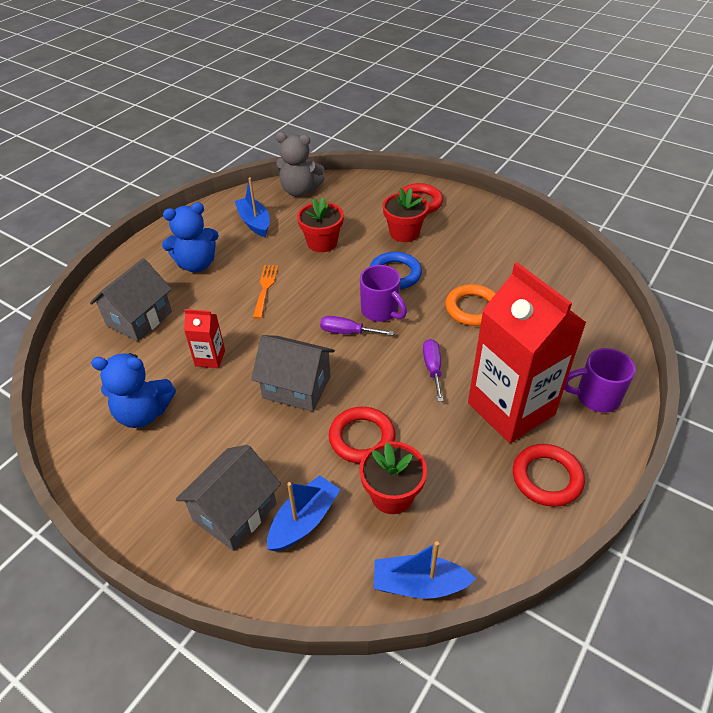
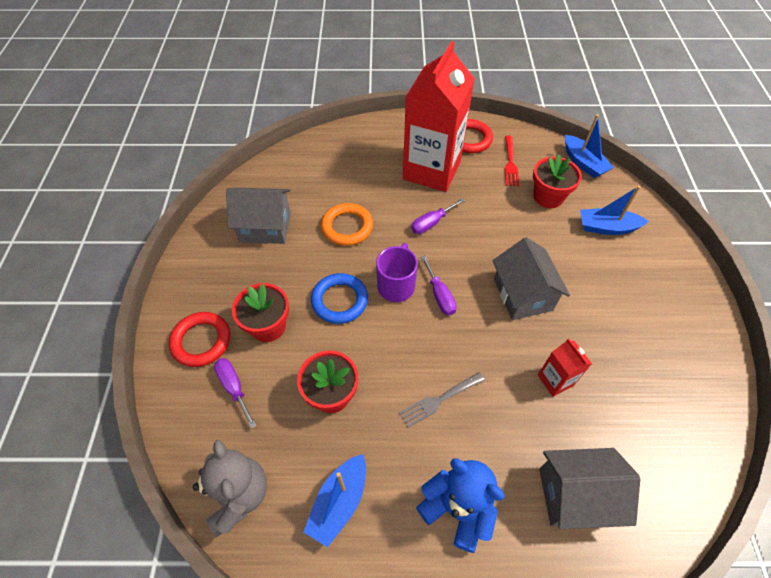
camera: 125 degrees left, 10 degrees up
(143, 413) = (647, 385): blue teddy bear -> none
(235, 512) = (640, 265): grey house -> grey house (265, 227)
(265, 288) = (439, 400): orange fork -> grey fork
(362, 438) = (525, 231): red ring -> none
(369, 206) = (234, 387): none -> purple screwdriver
(474, 494) = (510, 163): none -> red fork
(596, 397) = (387, 137): purple mug -> none

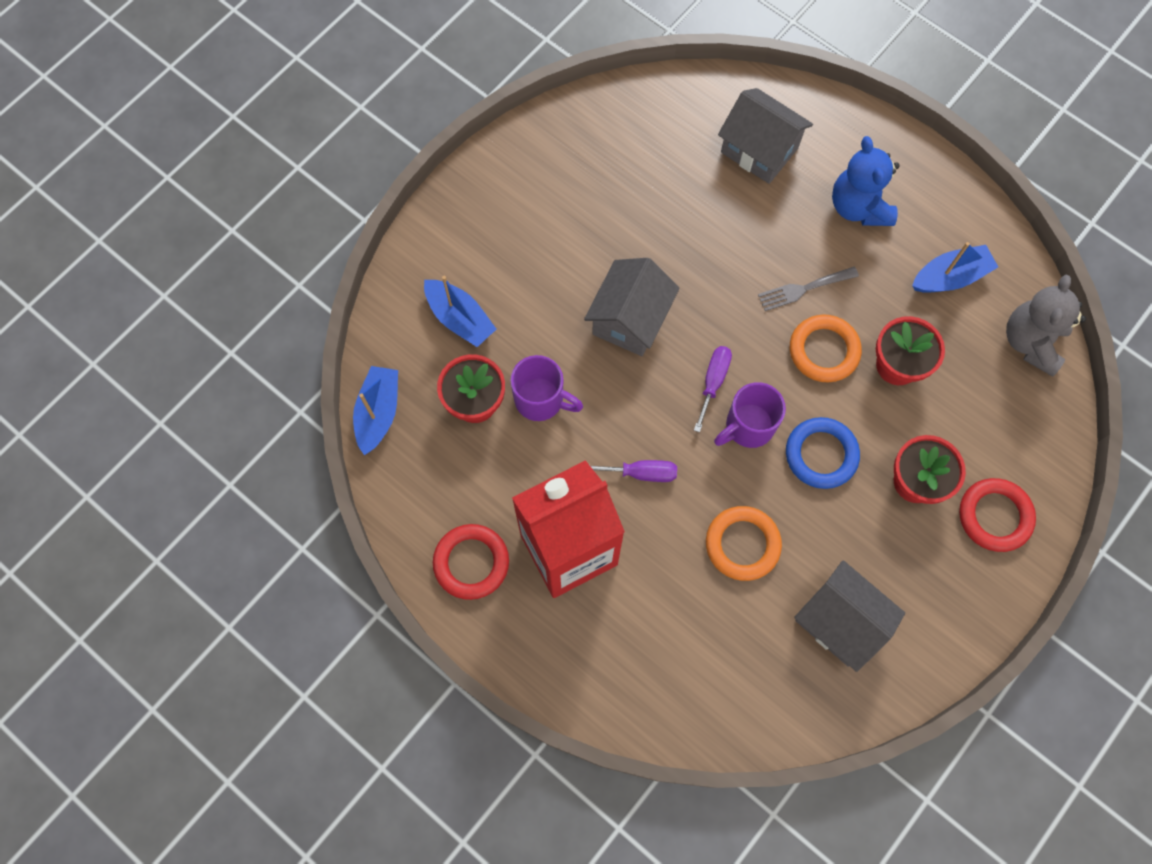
camera: 140 degrees left, 15 degrees up
(234, 387) = (986, 440): purple screwdriver -> none
(389, 366) = (824, 351): none -> orange ring
(439, 400) = (803, 289): grey fork -> grey fork turned 150 degrees clockwise
(510, 163) = (463, 482): red fork -> none
(519, 220) = (541, 400): none -> purple mug
(555, 380) = (685, 229): red carton -> none

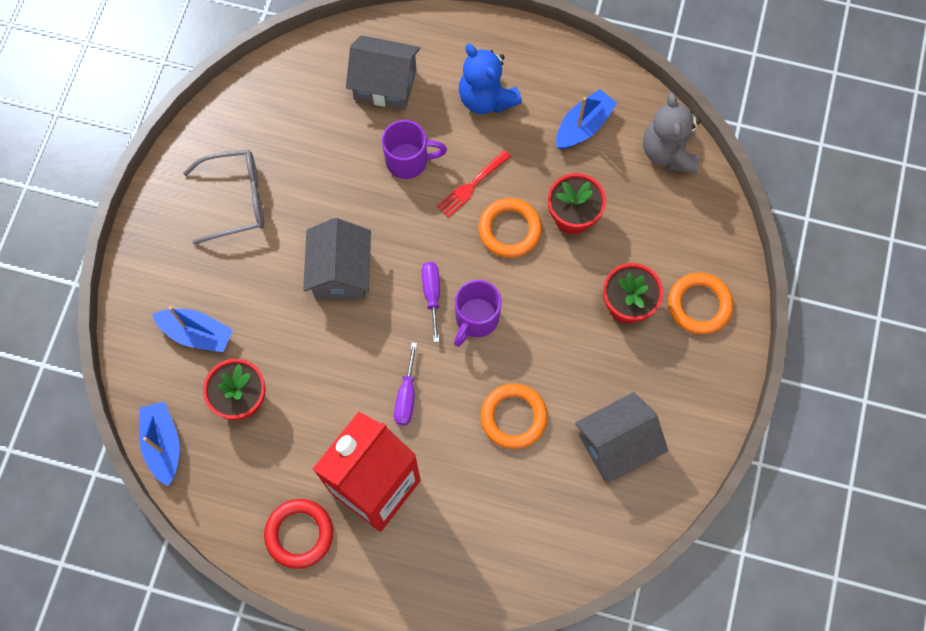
camera: 25 degrees left, 0 degrees up
(541, 400) = (296, 372): purple mug -> purple mug (408, 161)
(557, 203) = (236, 200): none -> grey glasses
(641, 473) = (406, 396): purple screwdriver -> purple screwdriver turned 120 degrees clockwise
(803, 289) = (471, 186): grey fork -> red fork
(821, 454) = (544, 316): blue ring -> none
(839, 621) = (616, 444): grey house -> grey house turned 45 degrees counterclockwise
(994, 516) = (699, 305): red ring -> orange ring

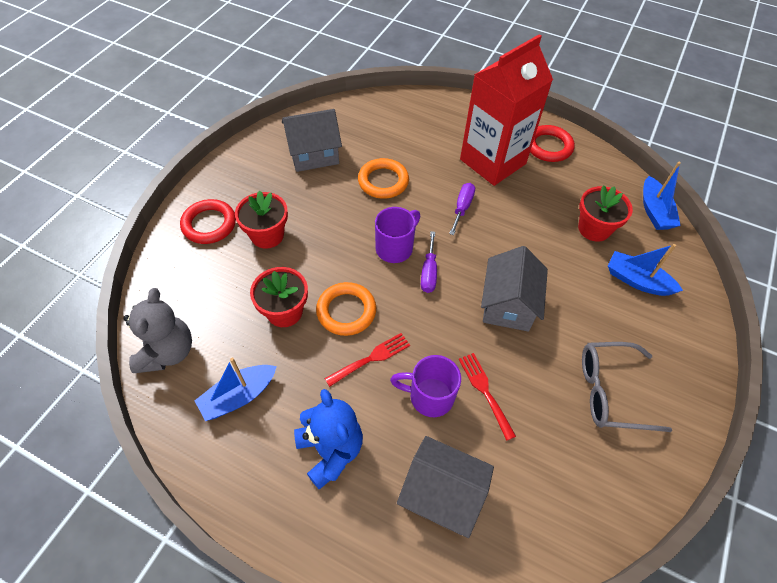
camera: 170 degrees left, 15 degrees down
(357, 176) = (485, 391): none -> red fork
(699, 305) = (209, 224): orange ring -> red ring

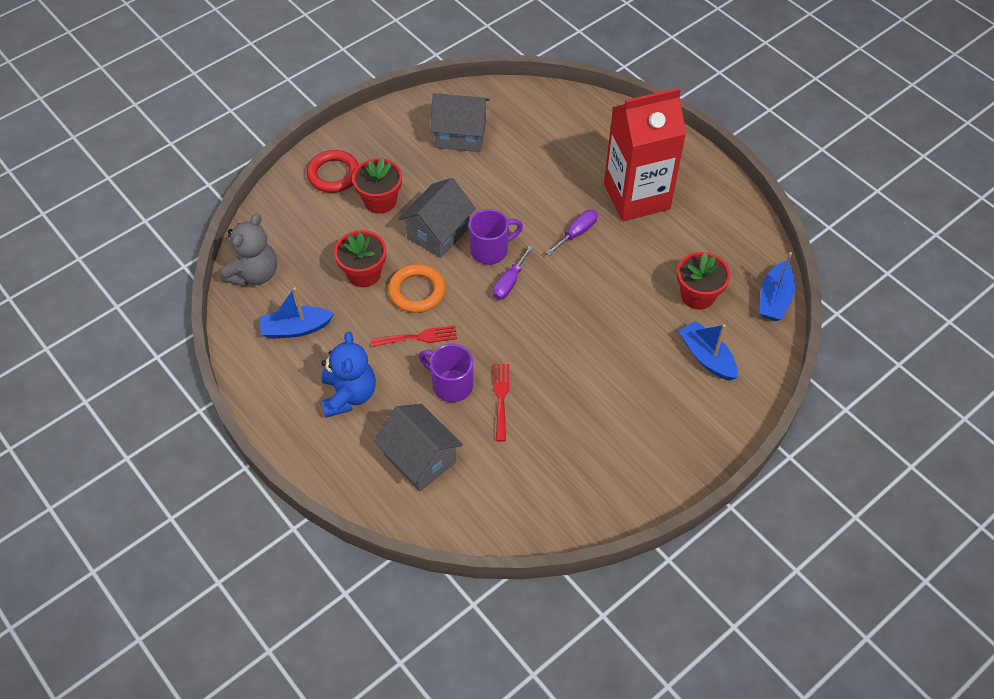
camera: 25 degrees right, 0 degrees up
(383, 181) = (514, 183): orange ring -> none
(508, 305) = (566, 336): grey house -> grey house (438, 233)
(548, 146) = (706, 198): red ring -> none
(610, 391) = (613, 438): grey glasses -> none

